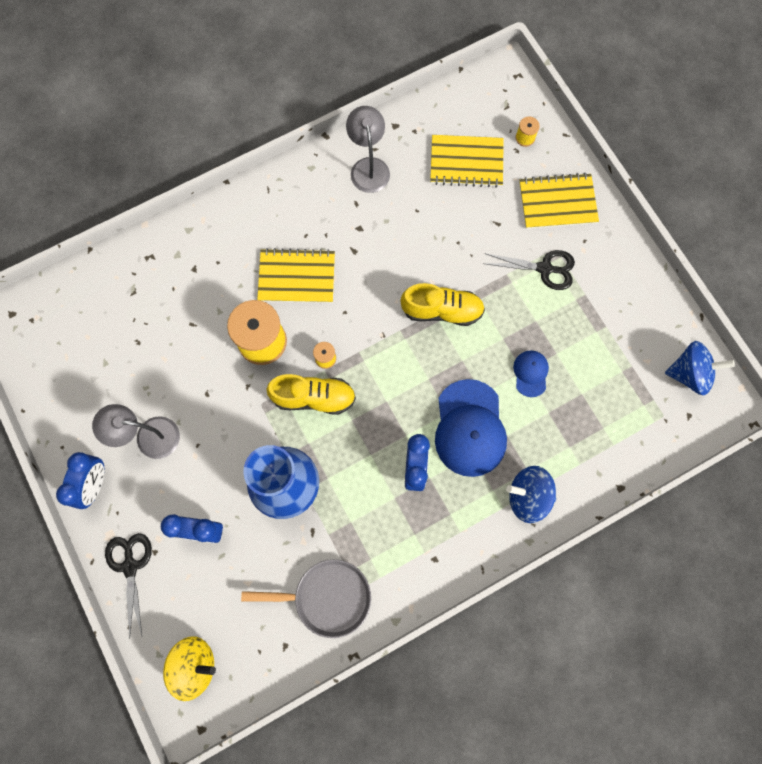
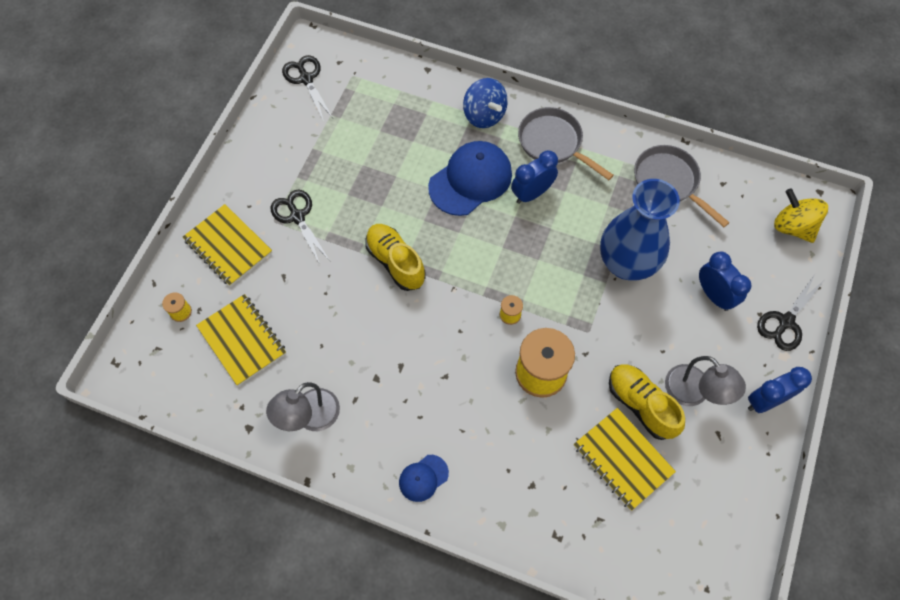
camera: 130 degrees left, 10 degrees down
(297, 277) = (463, 392): yellow notebook -> yellow notebook (622, 459)
(314, 397) = (547, 298): yellow shoe -> yellow shoe (641, 405)
(449, 531) = (553, 143): none -> grey pan
(530, 373) = (393, 170): blue cap -> blue cap (423, 478)
(689, 373) = (306, 79): blue spinning top -> black scissors

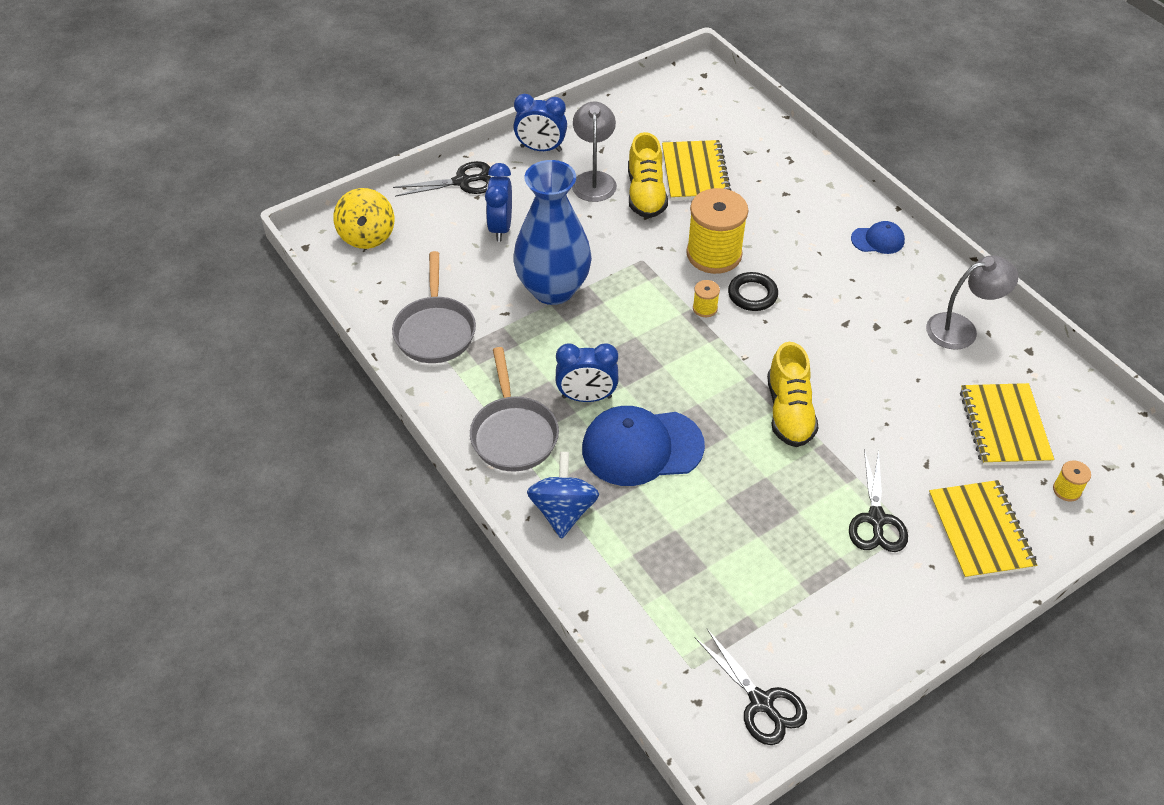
camera: 145 degrees left, 15 degrees down
(306, 79) = (761, 702): black scissors -> black scissors turned 45 degrees counterclockwise
(485, 350) = (752, 294): none -> black ring

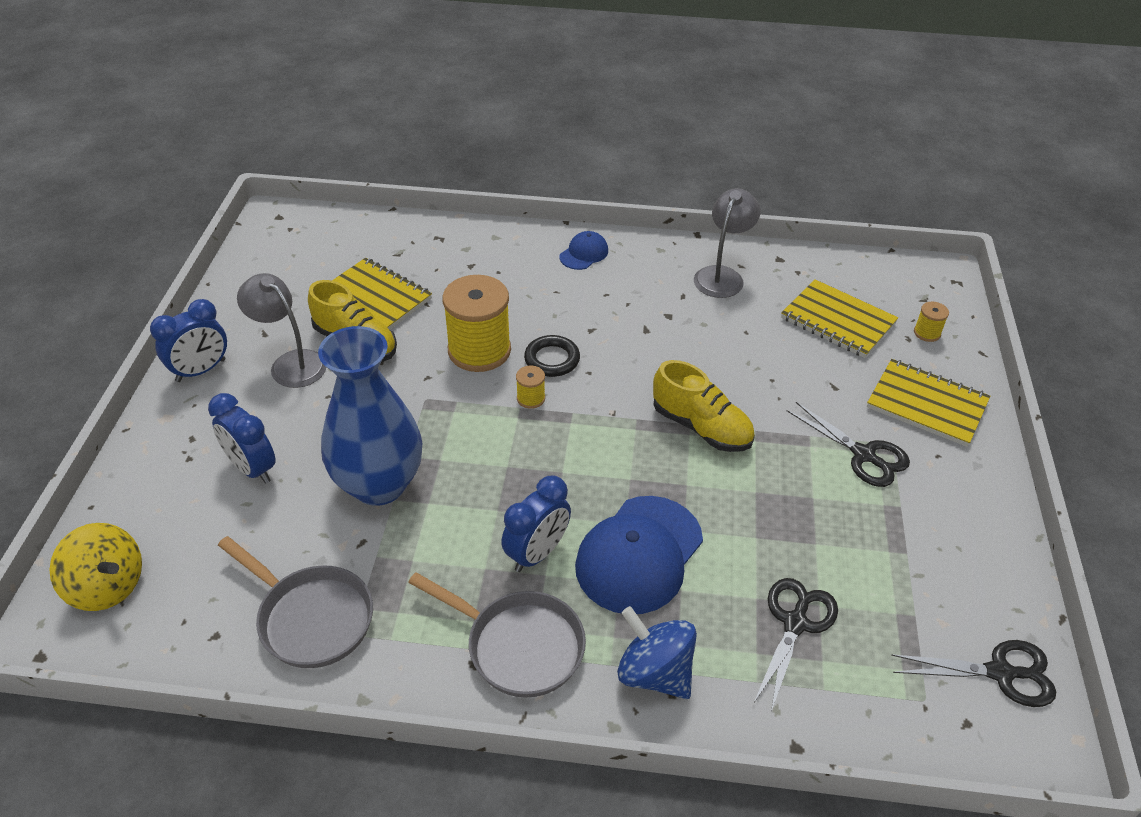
camera: 50 degrees left, 5 degrees down
(462, 182) = (153, 455): black scissors -> black scissors (795, 623)

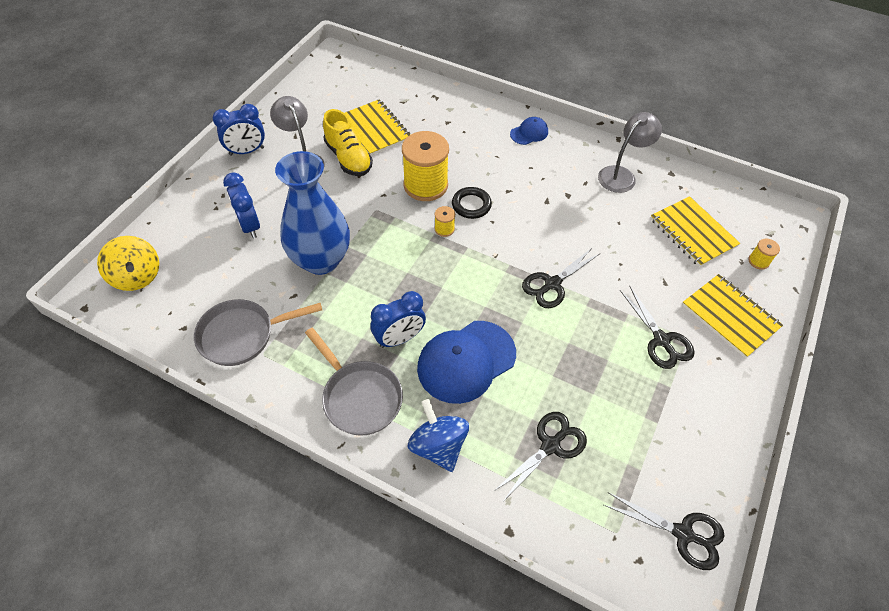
camera: 20 degrees right, 10 degrees up
(311, 617) = (242, 335): grey pan -> grey pan turned 105 degrees clockwise
(701, 427) = (552, 284): yellow shoe -> black scissors

